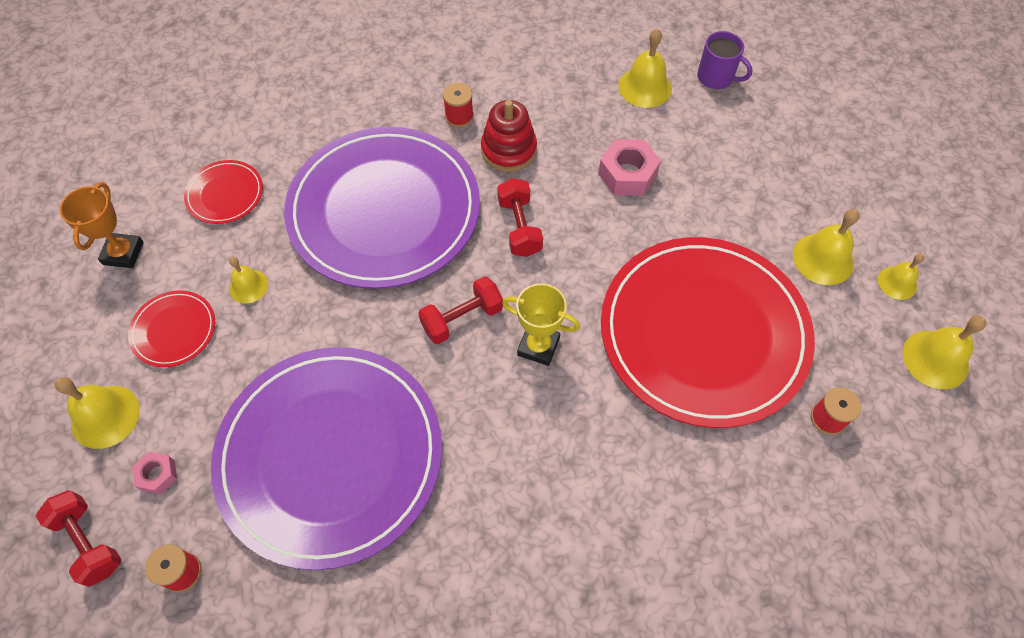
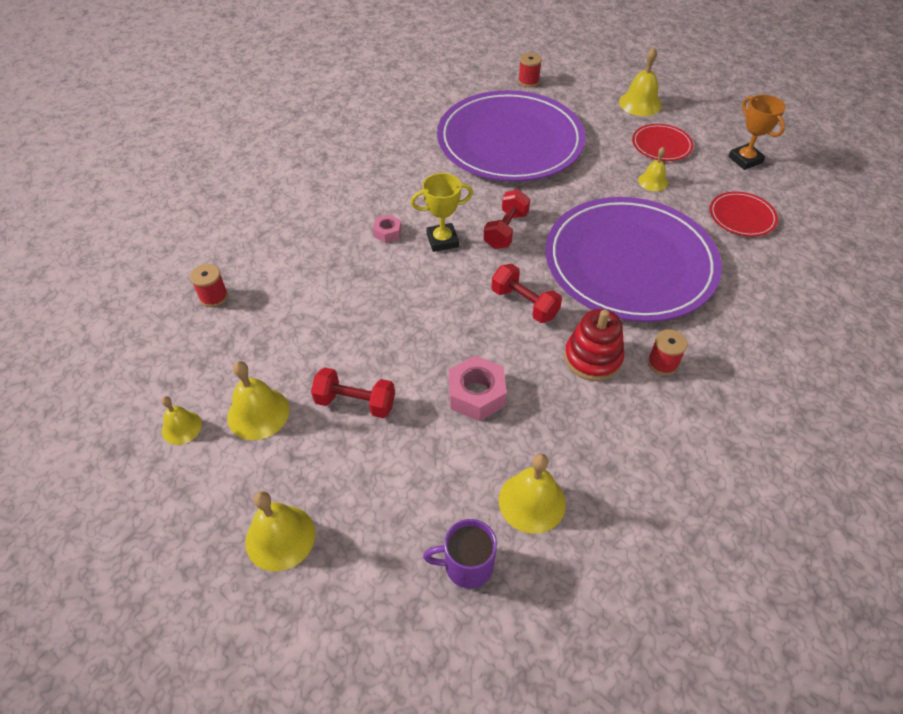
camera: 145 degrees right, 10 degrees down
(89, 542) = (581, 71): red dumbbell -> red dumbbell (355, 403)
(158, 475) = (584, 99): pink nut -> pink nut (387, 232)
(703, 333) = (332, 305): red plate -> none
(935, 359) = (134, 379): yellow bell -> yellow bell (280, 537)

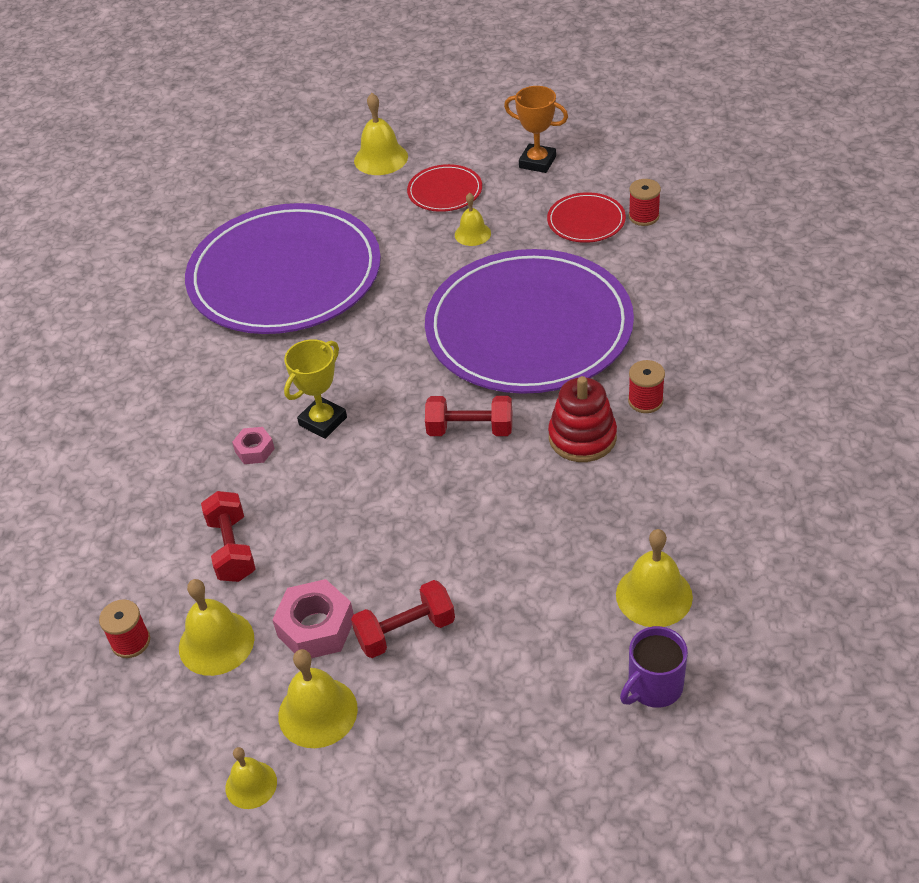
camera: 35 degrees left, 5 degrees down
(280, 537) = (467, 796): yellow bell -> yellow bell (216, 642)
(476, 394) = (512, 542): pink nut -> pink nut (316, 628)
(506, 230) = (378, 370): red dumbbell -> red dumbbell (232, 549)
(528, 81) = (236, 198): red spool -> red spool (643, 216)

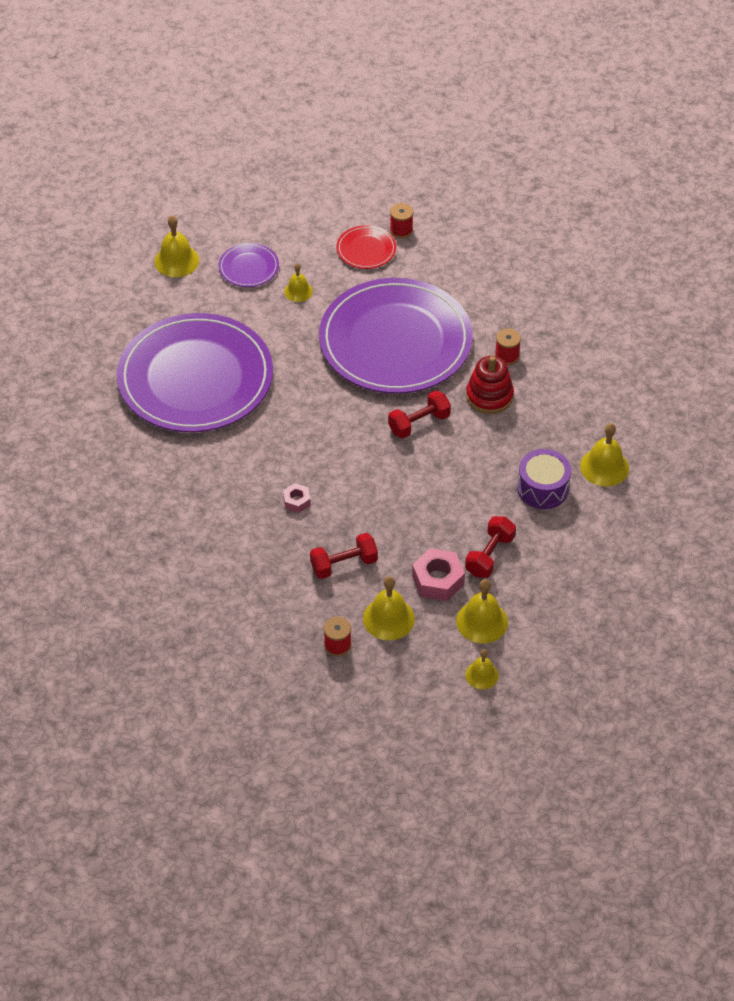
camera: 40 degrees left, 5 degrees up
(232, 549) = (344, 564): red dumbbell -> red dumbbell turned 60 degrees counterclockwise
(323, 421) = (322, 462): yellow trophy -> none
(445, 191) = (248, 267): red plate -> purple plate
(537, 162) = (293, 218): orange trophy -> none
(548, 581) = (543, 488): none -> purple drum
(654, 687) = (643, 514): purple mug -> none

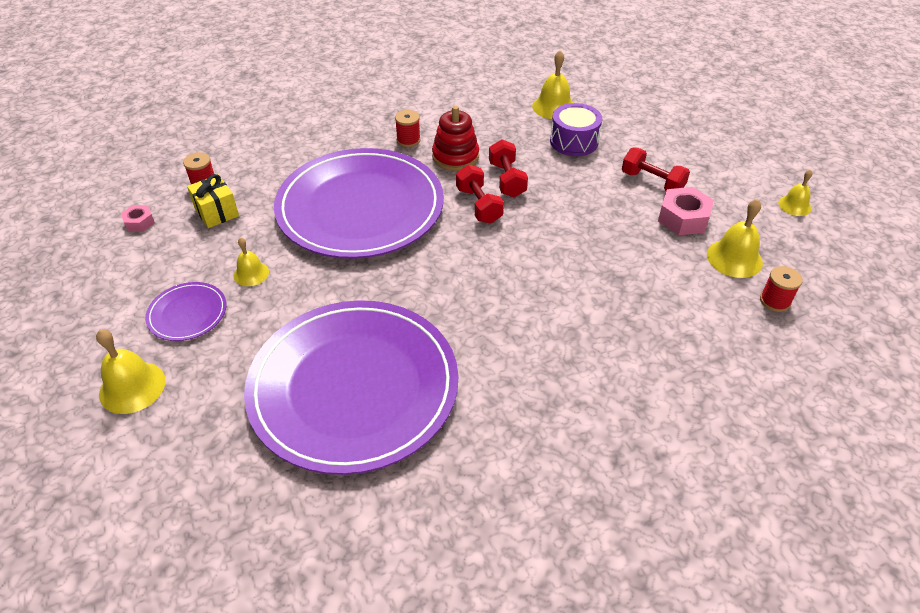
camera: 80 degrees left, 5 degrees down
(296, 501) = (572, 311): pink nut -> pink nut (139, 222)
(344, 564) = (664, 283): red dumbbell -> red dumbbell (507, 180)
(366, 249) = (216, 212): red plate -> yellow gift
(482, 621) = (731, 197): yellow bell -> none

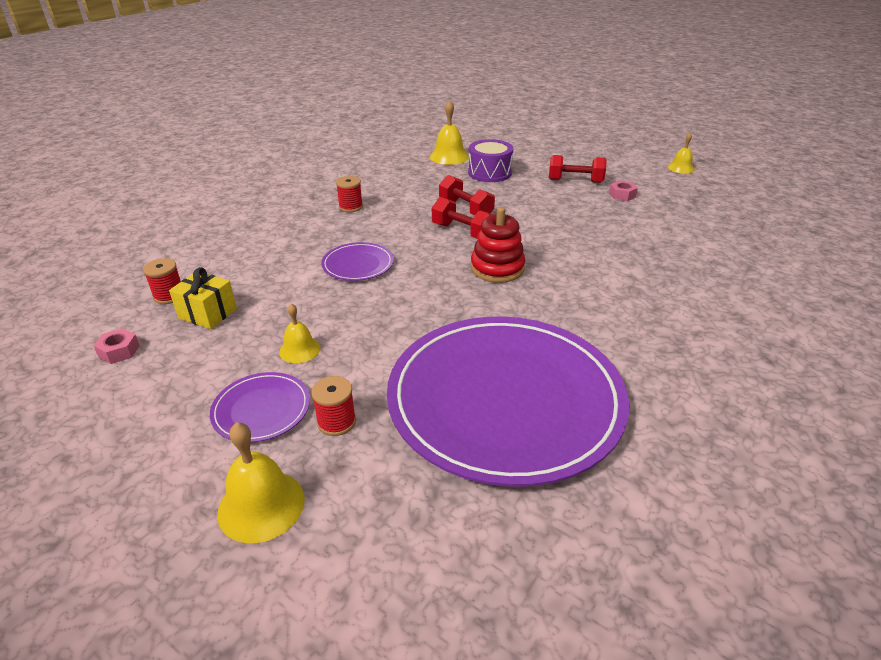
camera: 30 degrees left, 10 degrees down
(360, 207) = (358, 264): purple plate -> purple plate, size x0.41
(455, 157) = (405, 206): red stacking toy -> red stacking toy (497, 268)
(683, 218) = (622, 195): pink nut -> pink nut, size x0.57
(734, 258) = (683, 207): yellow bell -> none
(775, 301) = (738, 222): red spool -> red spool (336, 422)

